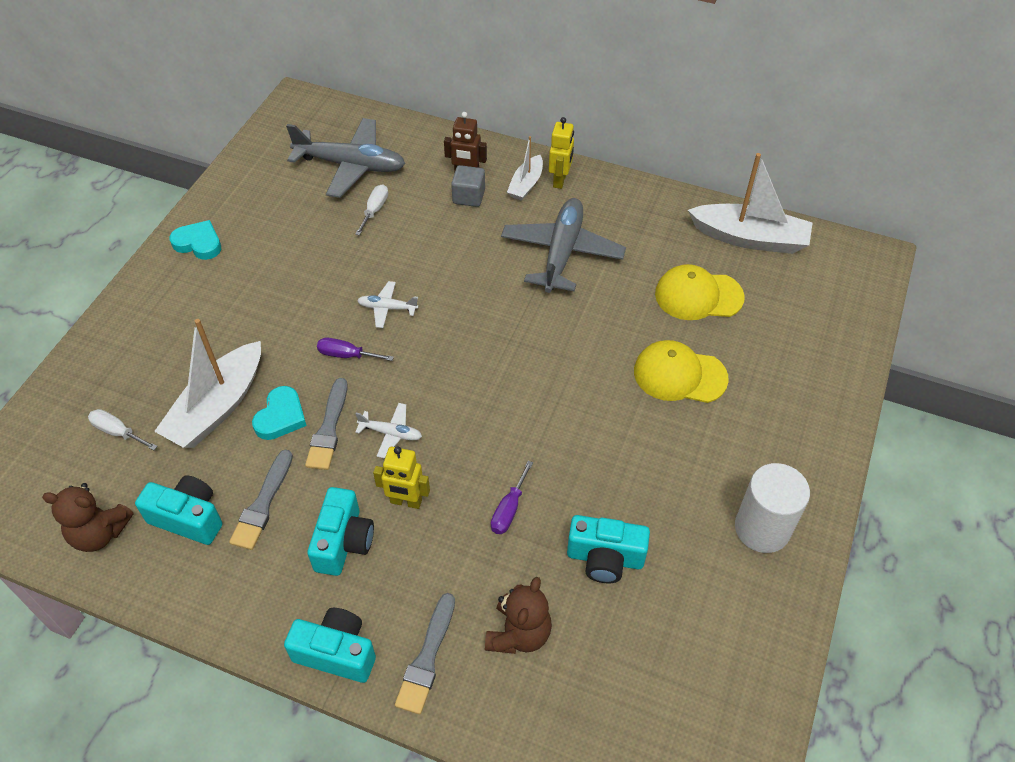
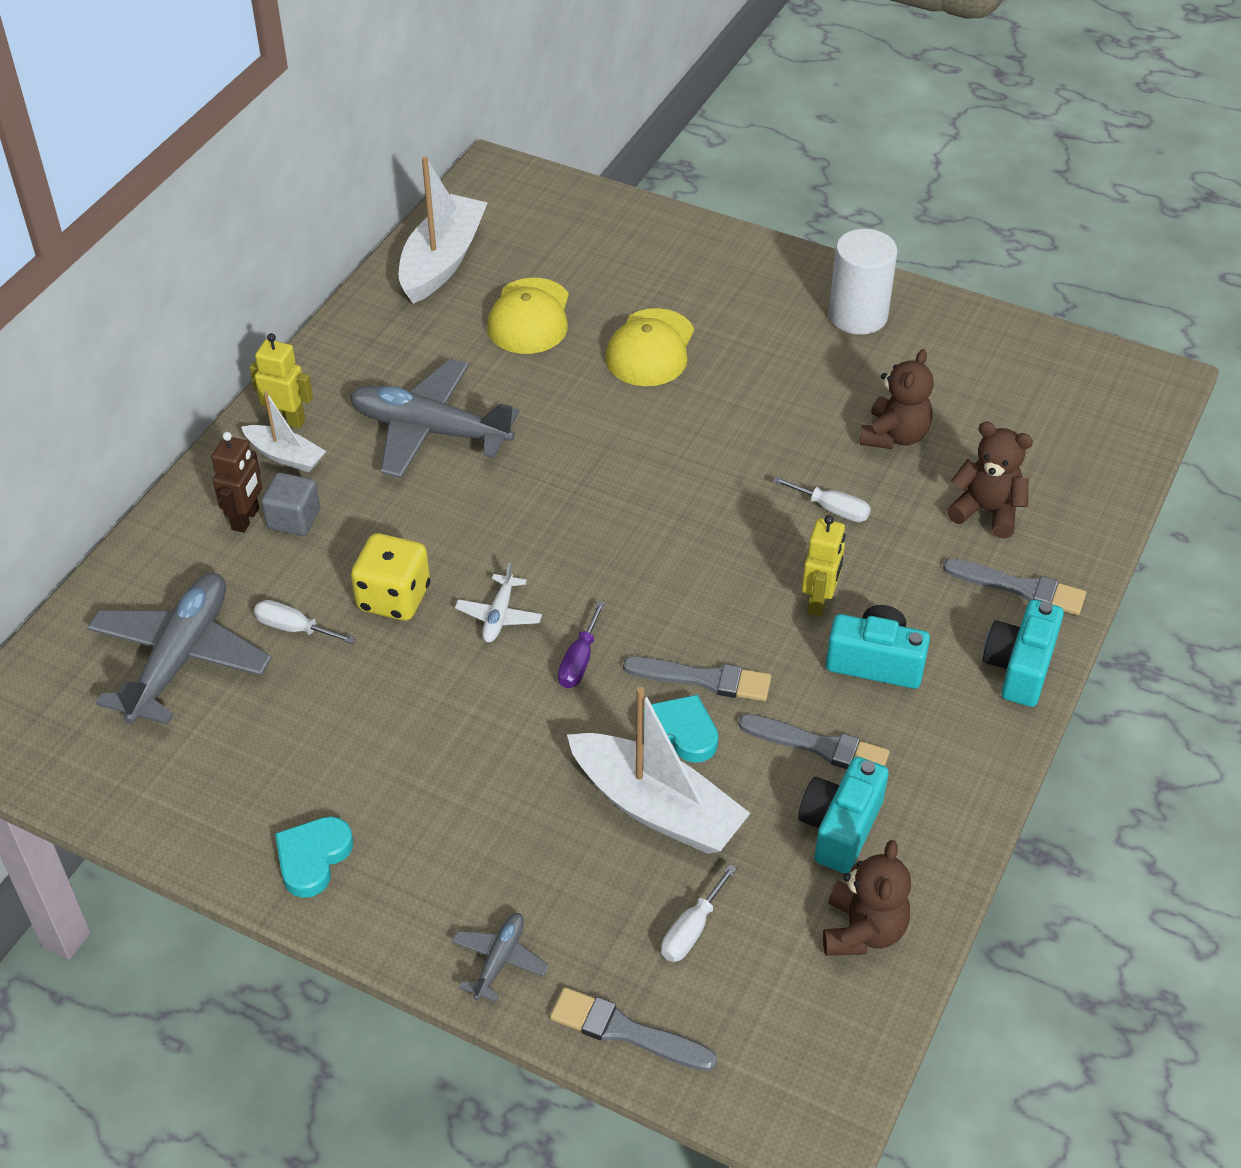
camera: 85 degrees left, 5 degrees down
(51, 401) = (626, 1031): none -> grey brush
(113, 335) = (499, 960): none -> grey plane
(391, 433) = (716, 614): white plane -> none
(401, 253) = (394, 598): none -> yellow dice
(509, 509) = (832, 509): purple screwdriver -> white screwdriver
(605, 558) = (894, 436): turquoise camera -> brown teddy bear

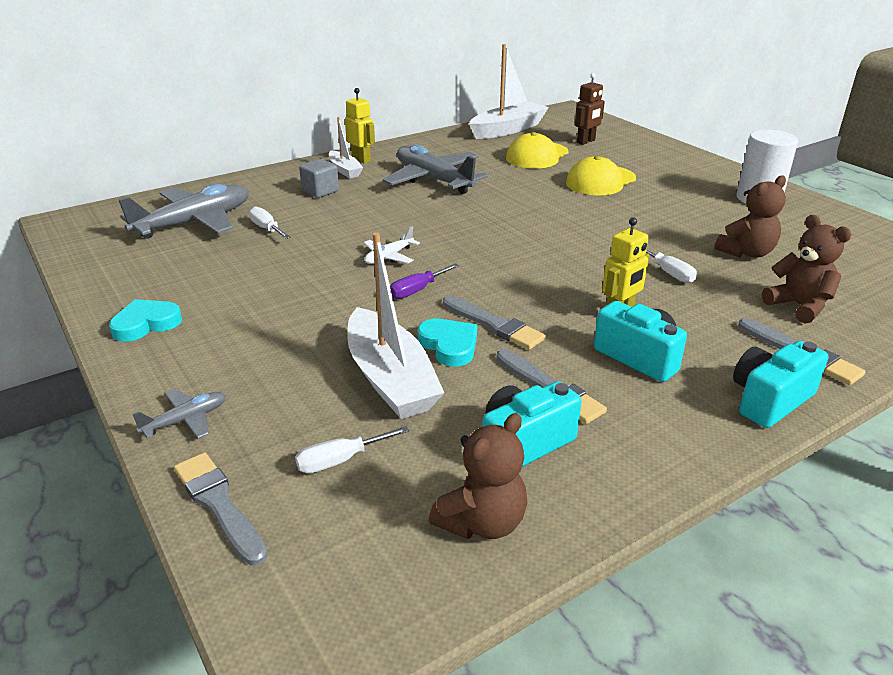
camera: 30 degrees right, 15 degrees down
(246, 519) = (296, 185): brown robot -> brown robot (586, 141)
(394, 598) = (336, 233): yellow dice -> none

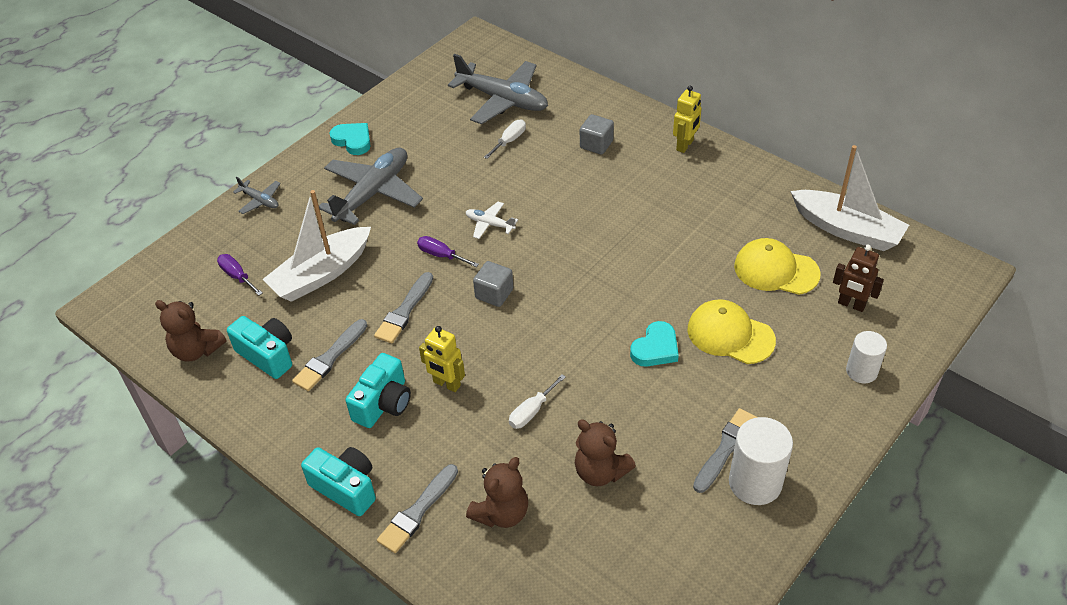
camera: 75 degrees right, 15 degrees up
(219, 504) = (195, 242): grey brush -> grey brush (726, 448)
(340, 460) = (237, 276): white screwdriver -> purple screwdriver
(345, 170) = (652, 143): white boat -> none
(433, 180) = (662, 208): grey plane -> grey plane (373, 193)
(449, 345) = (369, 293): turquoise heart -> turquoise heart (655, 348)
(497, 269) = (494, 294): none -> grey cube
(653, 150) = (861, 371): none -> white cylinder

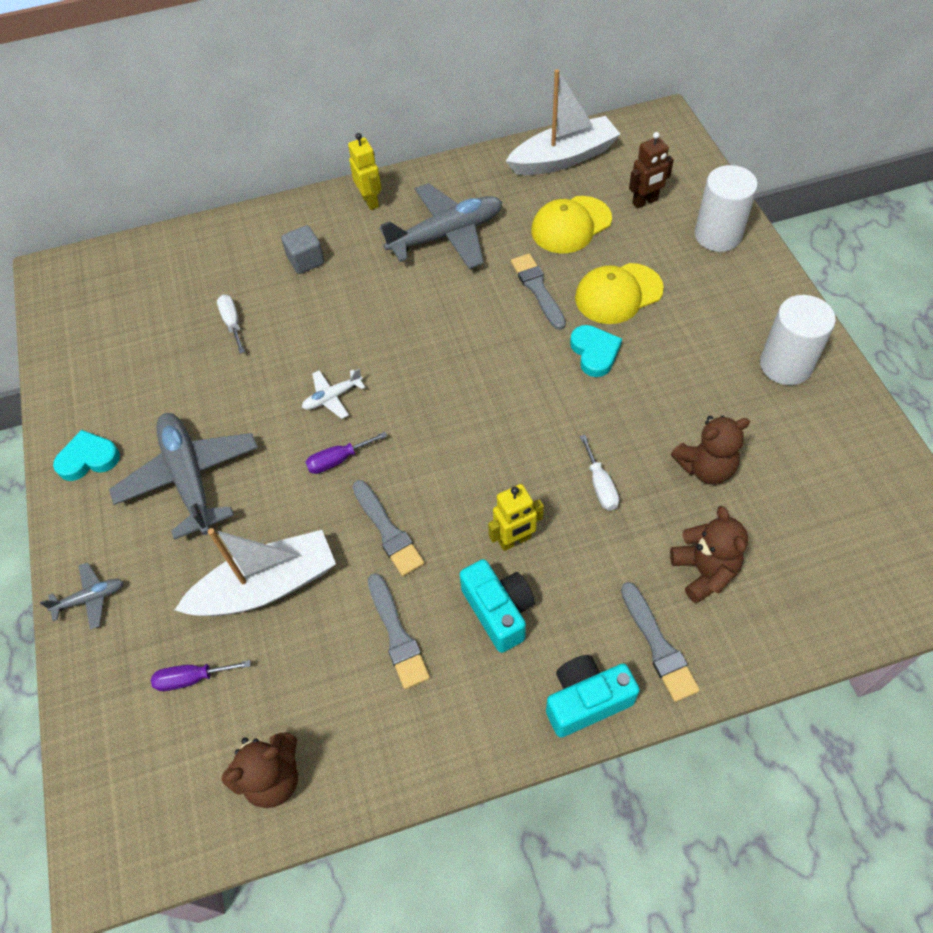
camera: 55 degrees left, 10 degrees up
(267, 355) = (343, 698): turquoise camera -> none
(321, 274) = (266, 586): white boat -> white boat turned 105 degrees counterclockwise
(494, 294) = (429, 441): grey cube -> none
(503, 100) = (168, 298): grey plane -> grey plane (447, 235)
(726, 448) = (738, 364): grey brush -> grey brush (538, 289)
(861, 371) = (718, 235): white cylinder -> white cylinder, size x1.58

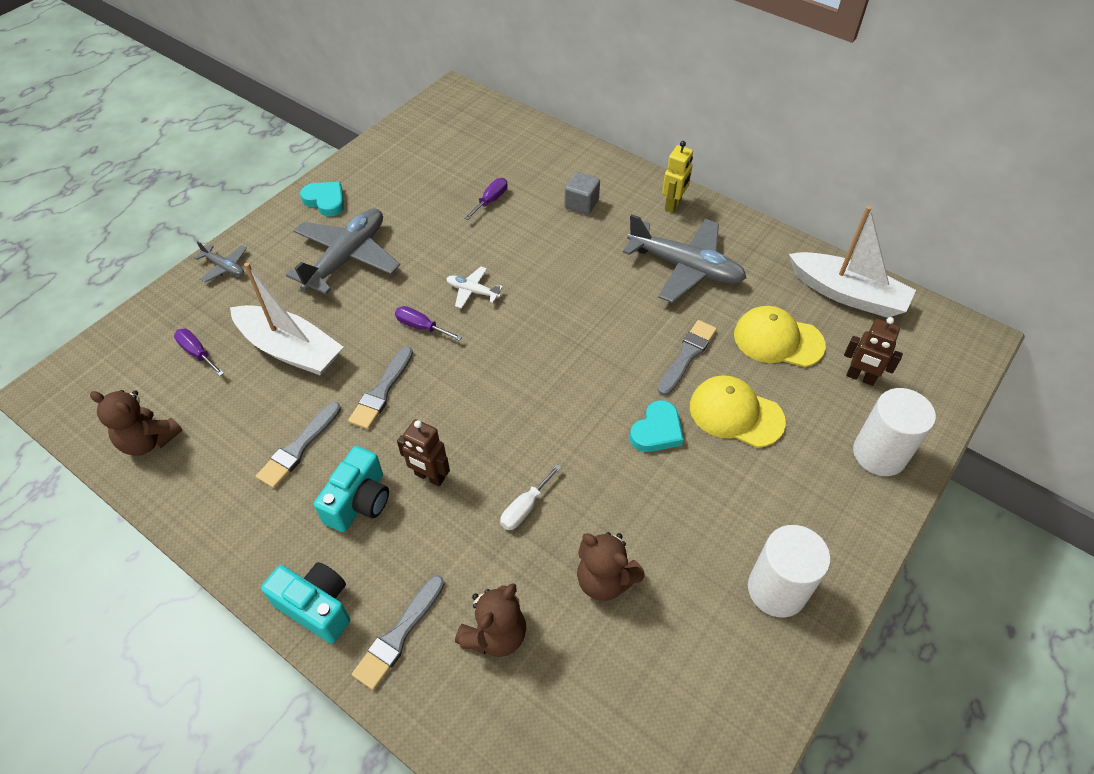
camera: 50 degrees right, 5 degrees down
(232, 323) = (490, 200): white screwdriver -> purple screwdriver
(515, 540) = (429, 476): yellow robot -> brown robot

